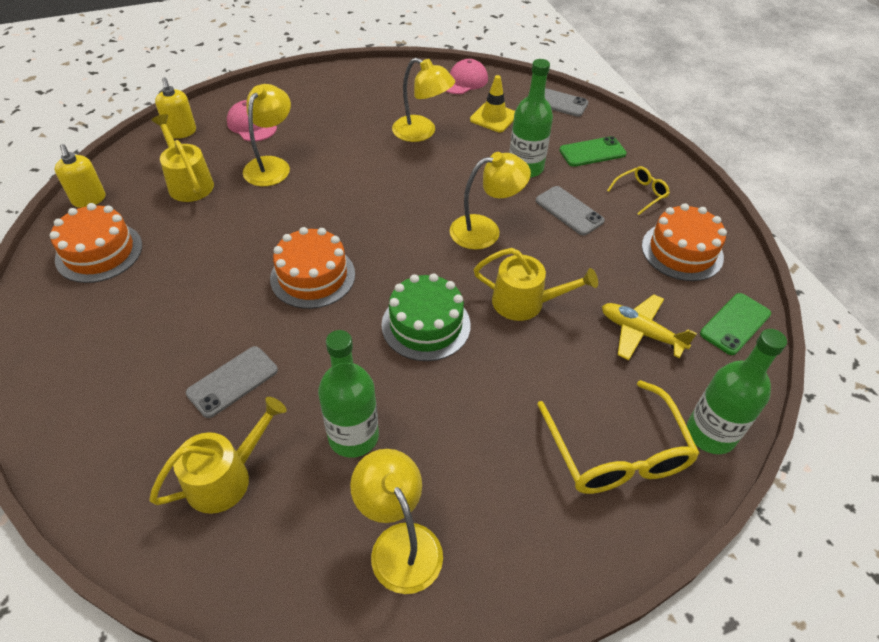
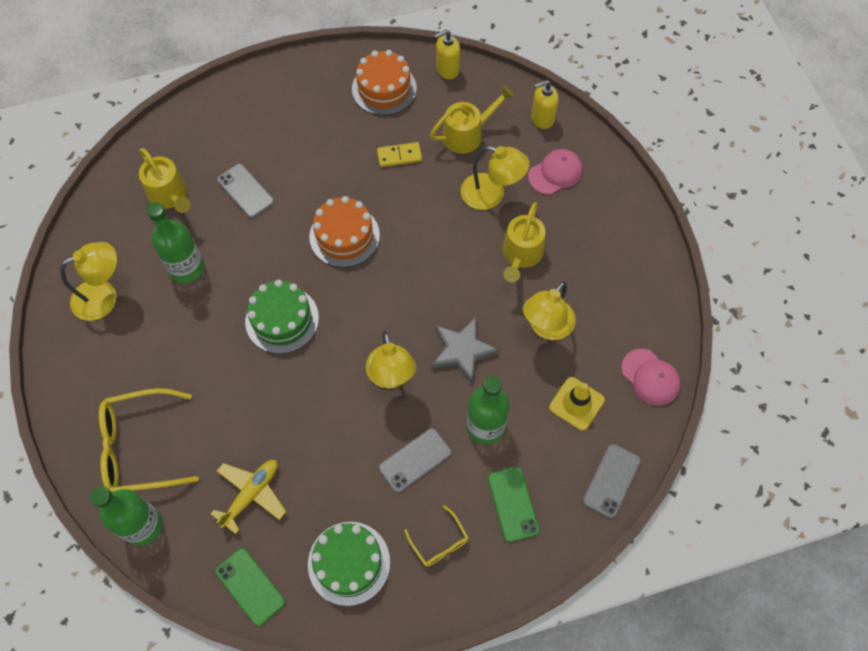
camera: 95 degrees right, 15 degrees up
(206, 235) = (399, 156): none -> yellow domino
(451, 183) = (462, 350): none -> grey star
(525, 302) = (297, 400): yellow watering can -> yellow watering can (521, 254)
(682, 251) = (349, 563): orange cake -> green cake

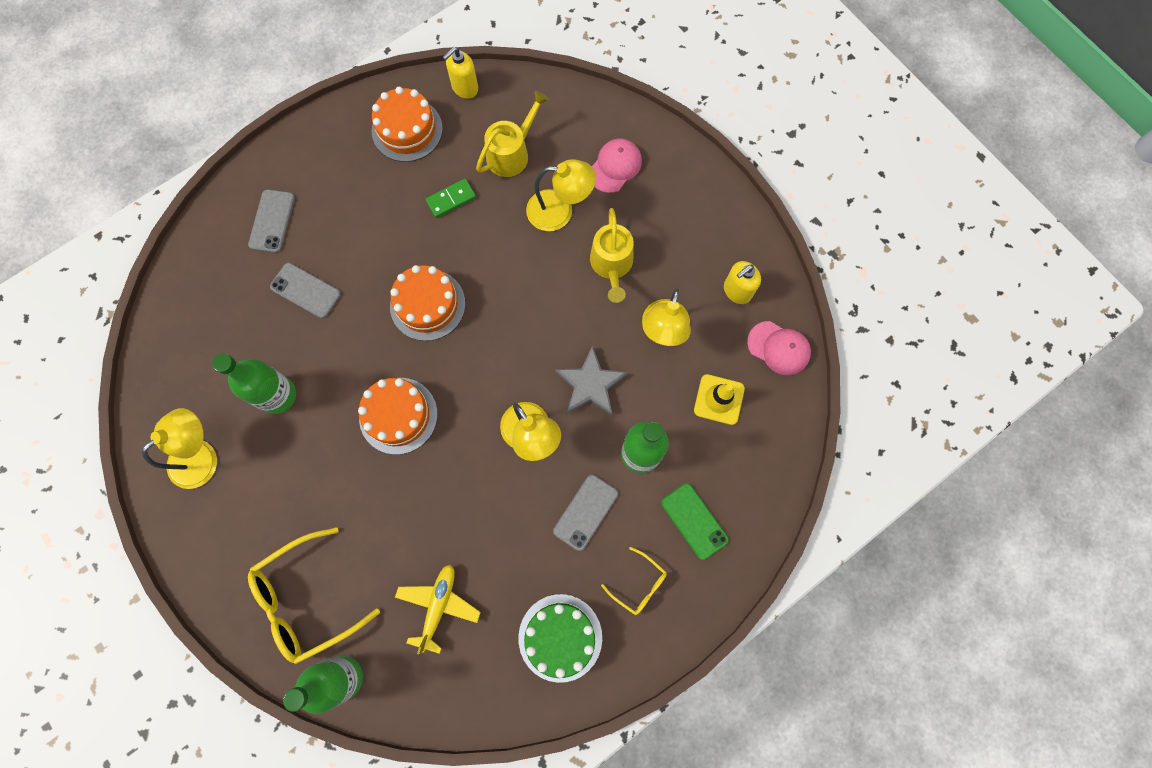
camera: 20 degrees left, 10 degrees up
(170, 195) = (227, 322): yellow watering can -> none
(250, 586) = (474, 697): green phone -> none
(282, 319) = (398, 415): green cake -> orange cake
(399, 156) = (451, 199): yellow domino -> green domino
(542, 118) = (580, 111): yellow soap dispenser -> yellow soap dispenser (737, 291)
(611, 480) = (777, 464): grey phone -> grey phone (272, 221)

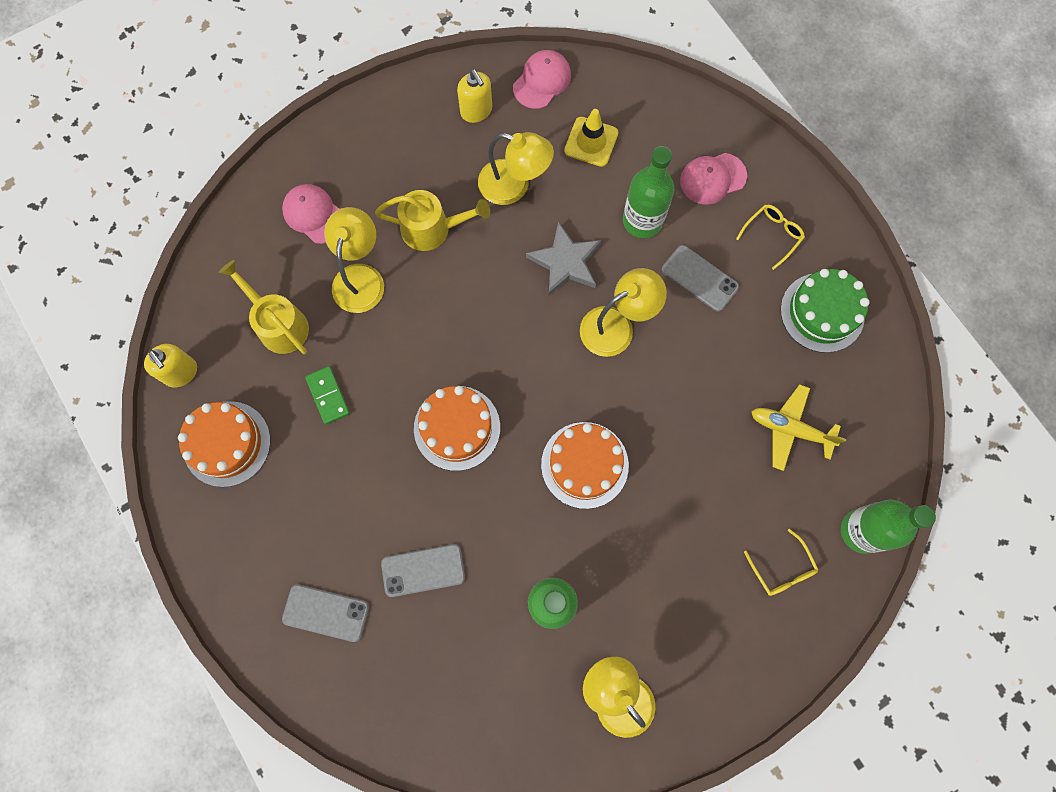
camera: 85 degrees left, 0 degrees up
(305, 290) = (423, 570): grey phone -> grey phone turned 45 degrees clockwise
(306, 599) = (782, 569): yellow glasses -> yellow glasses, size x0.50
(694, 521) = (712, 178): green phone -> pink cap

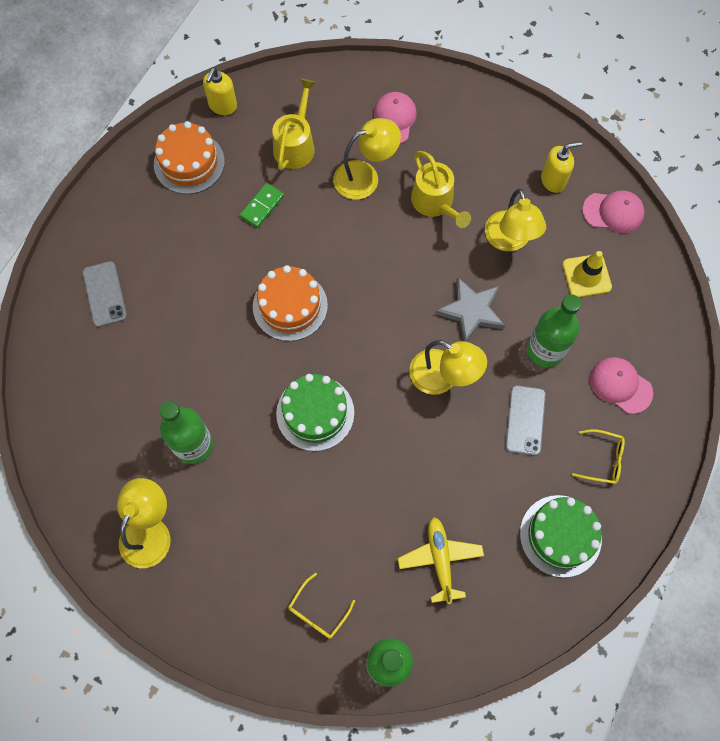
camera: 60 degrees right, 5 degrees down
(423, 570) = (170, 341): grey phone -> none
(476, 111) = (553, 180): yellow soap dispenser -> yellow soap dispenser turned 135 degrees counterclockwise
(584, 465) = (315, 413): orange cake -> green cake

